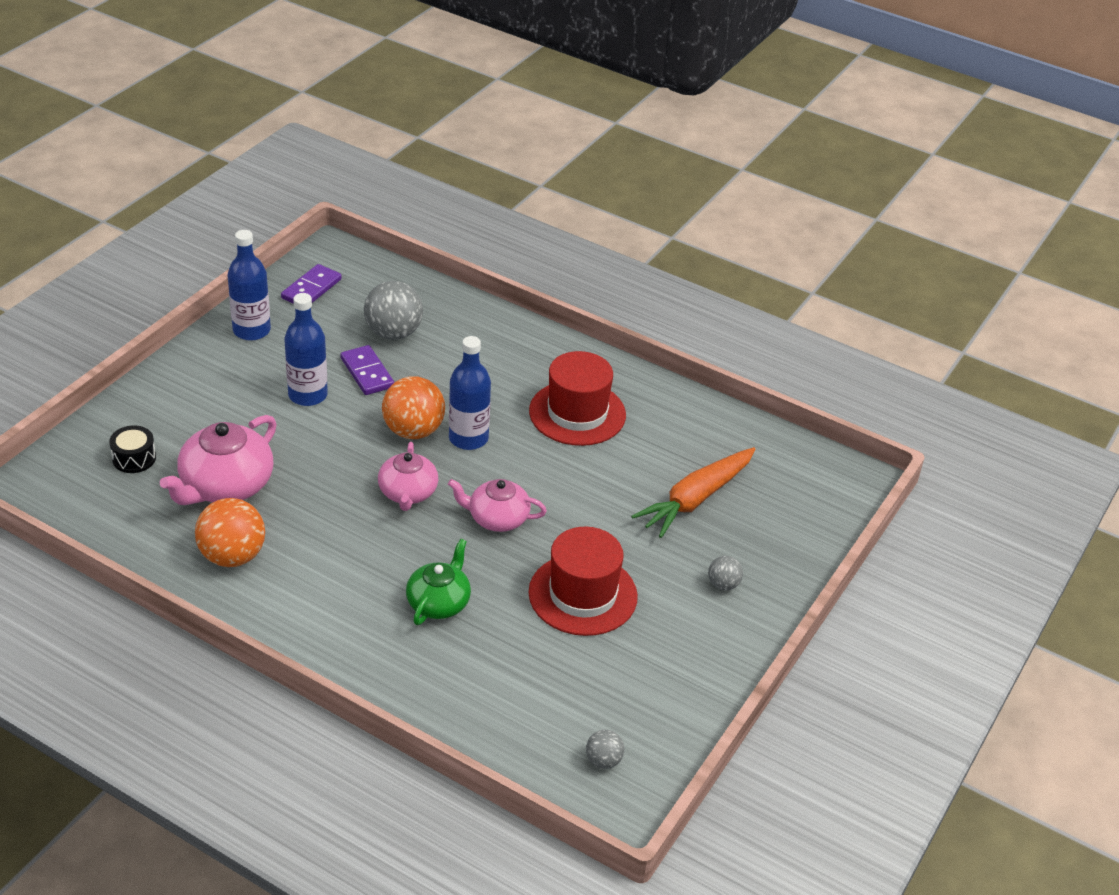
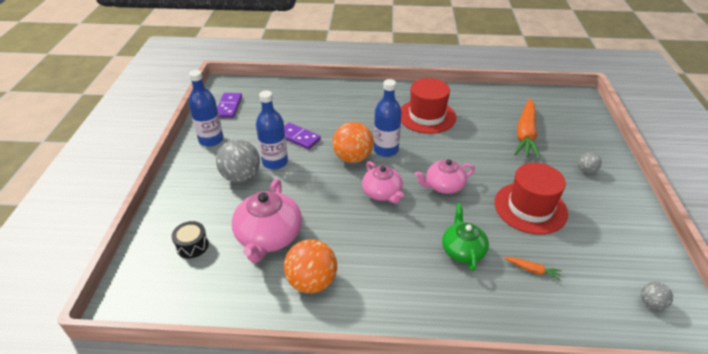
camera: 25 degrees left, 0 degrees up
(393, 333) = (294, 113): grey ball -> grey ball (241, 176)
(500, 661) = (532, 270): none -> orange carrot

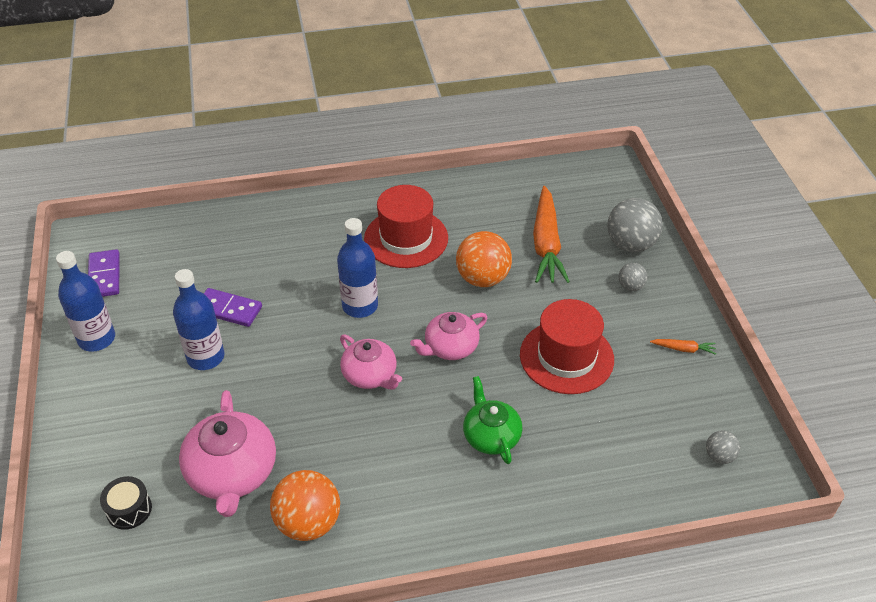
camera: 15 degrees left, 5 degrees up
(241, 176) = (163, 390): grey ball -> grey ball (630, 244)
(353, 158) = (316, 328): orange ball -> orange ball (483, 278)
(532, 270) = (579, 444): orange carrot -> orange carrot (683, 349)

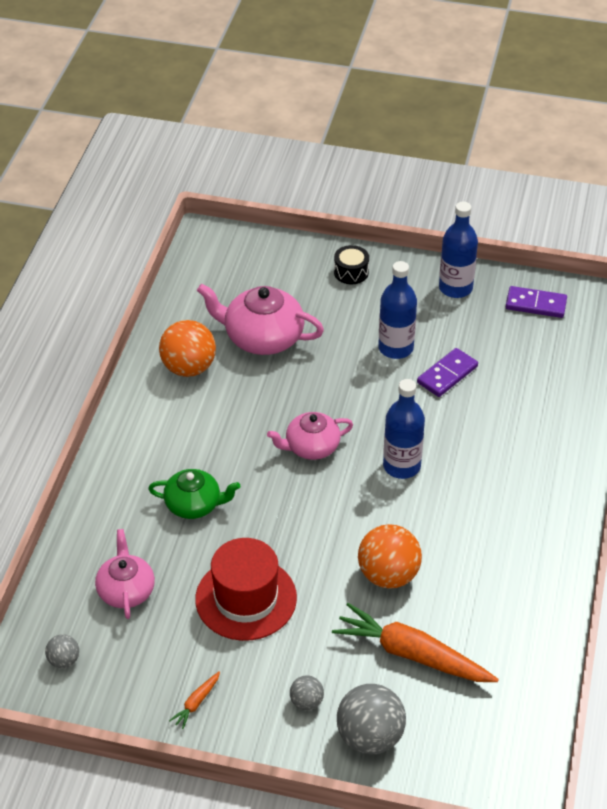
camera: 115 degrees right, 0 degrees up
(129, 509) = (265, 278): black drum -> black drum (351, 272)
(406, 238) = (482, 533): red hat -> none
(450, 347) = (311, 514): pink teapot -> pink teapot (126, 590)

